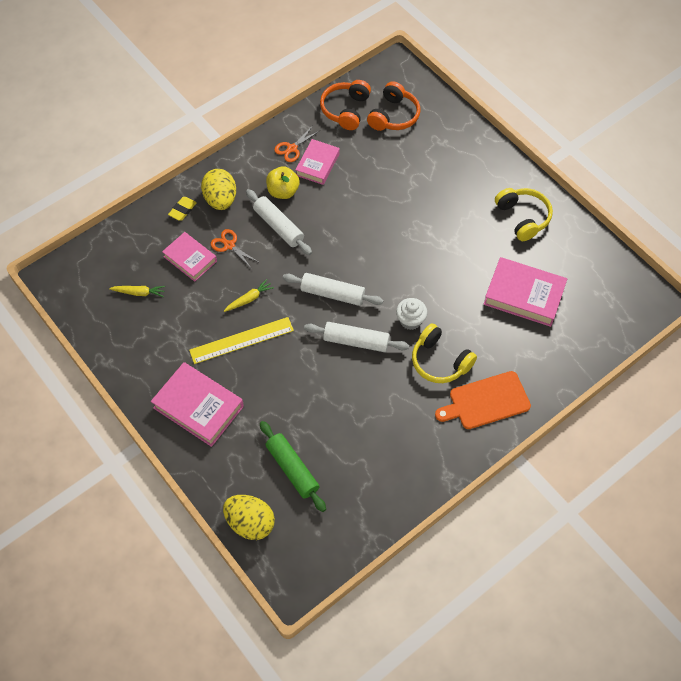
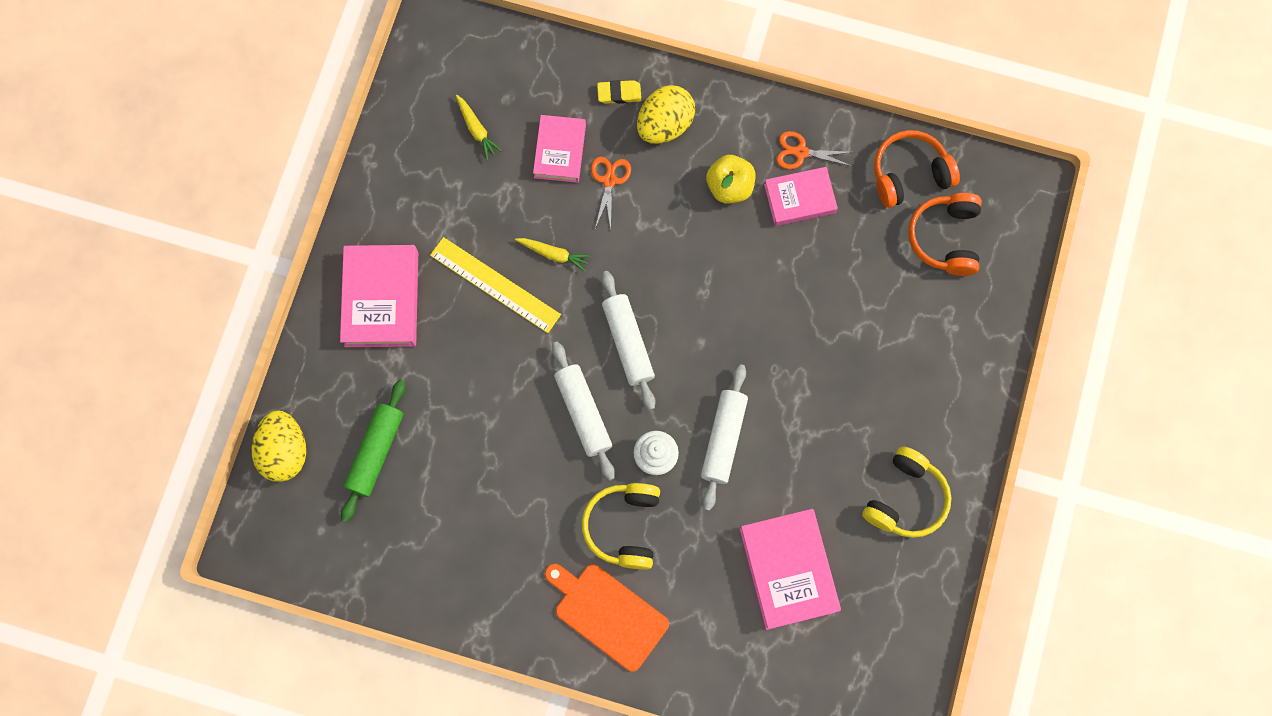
camera: 55 degrees right, 15 degrees up
(279, 226) = (676, 217): white rolling pin -> white rolling pin (724, 439)
(393, 116) = (945, 238): orange headphones -> orange headphones turned 105 degrees clockwise

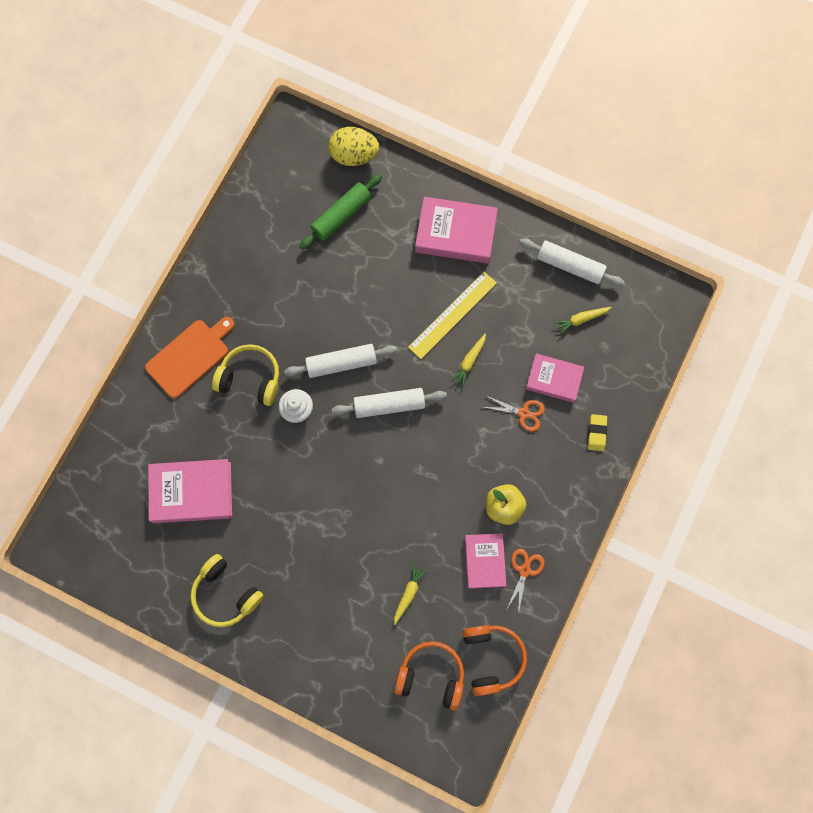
camera: 100 degrees right, 0 degrees up
(376, 452) = (341, 215): green rolling pin -> green rolling pin turned 75 degrees counterclockwise
(665, 125) = (564, 464): yellow egg -> none
(724, 439) = (300, 463): white rolling pin -> white rolling pin (569, 266)
(856, 279) = (409, 593): none -> yellow carrot

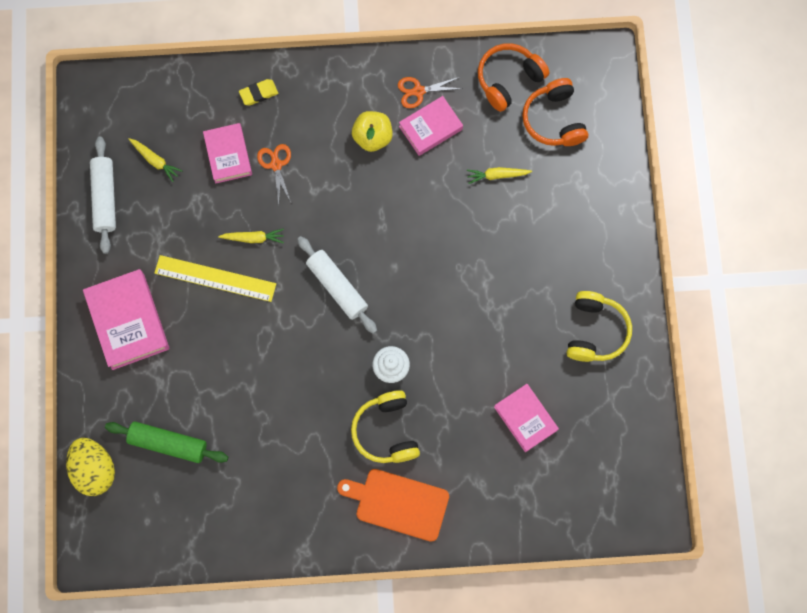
camera: 120 degrees left, 0 degrees up
(192, 492) = (525, 418): pink book -> pink book, size x0.65
(341, 363) = (322, 354): white rolling pin -> none

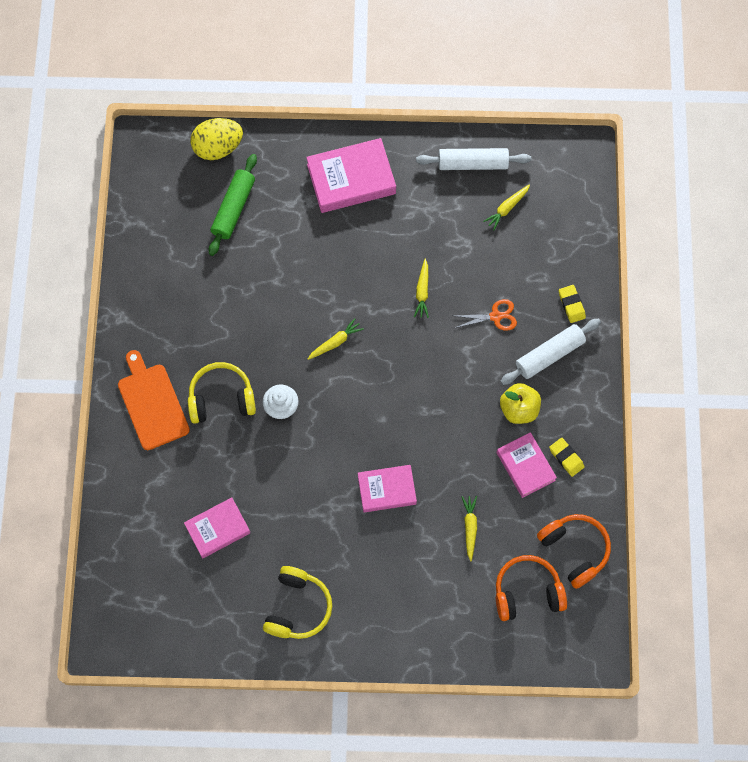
camera: 95 degrees right, 5 degrees down
(215, 278) = (385, 255): yellow ruler -> none
(228, 155) = (508, 273): pink book -> pink book (387, 490)
(315, 320) = (335, 342): none -> yellow carrot
(337, 287) = (366, 364): white rolling pin -> white rolling pin (549, 355)
(398, 503) = (152, 403): orange cutting board -> orange cutting board turned 45 degrees counterclockwise
(418, 91) = (566, 458): orange scissors -> yellow eraser
(595, 331) = (297, 607): yellow headphones -> yellow headphones turned 90 degrees counterclockwise

